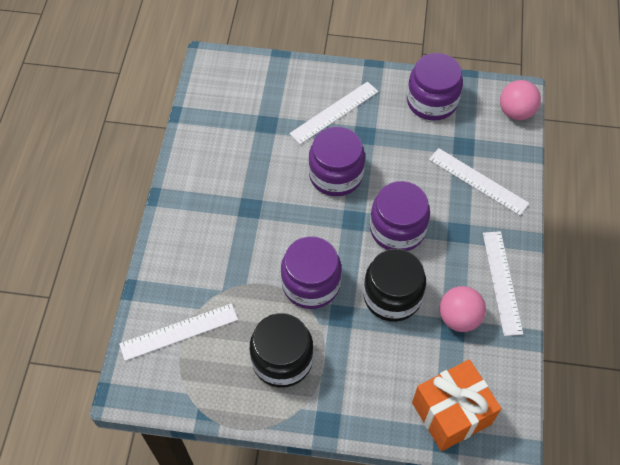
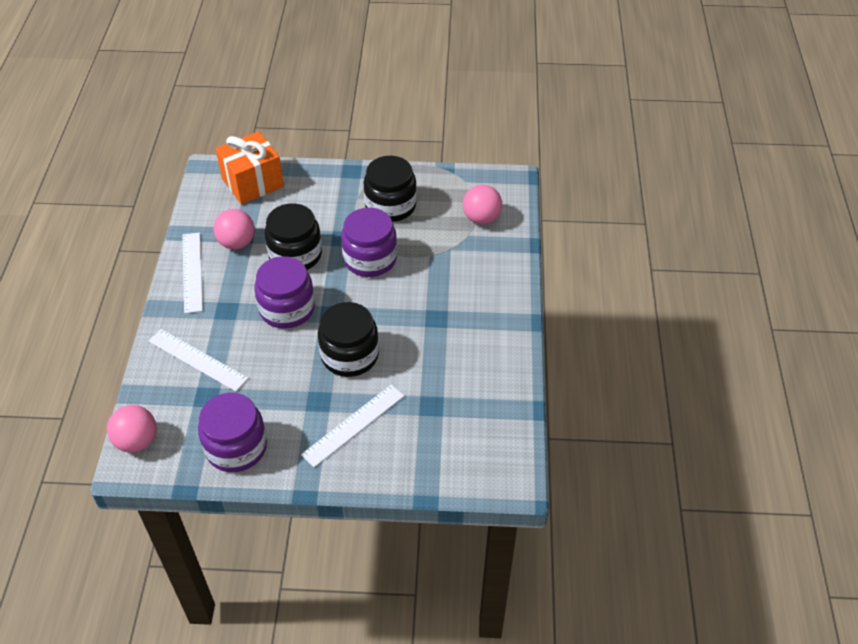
camera: 175 degrees right, 10 degrees down
(179, 331) = (481, 218): white ruler -> pink ball
(336, 175) = (350, 355): purple jar -> black jar

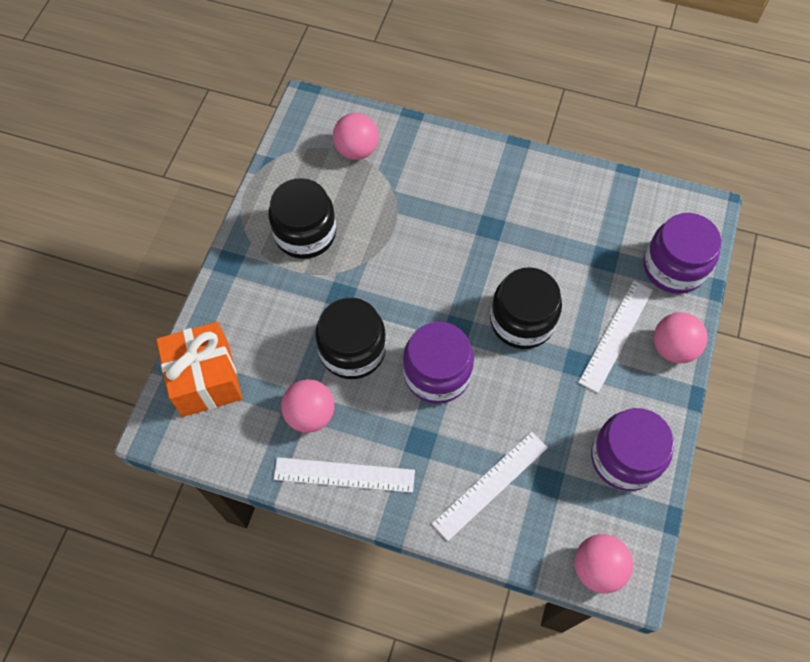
camera: 75 degrees left, 15 degrees up
(352, 470) = (673, 348): none -> pink ball
(353, 425) = (616, 335): white ruler -> white ruler turned 60 degrees clockwise
(370, 259) = (384, 272): purple jar -> purple jar (673, 267)

